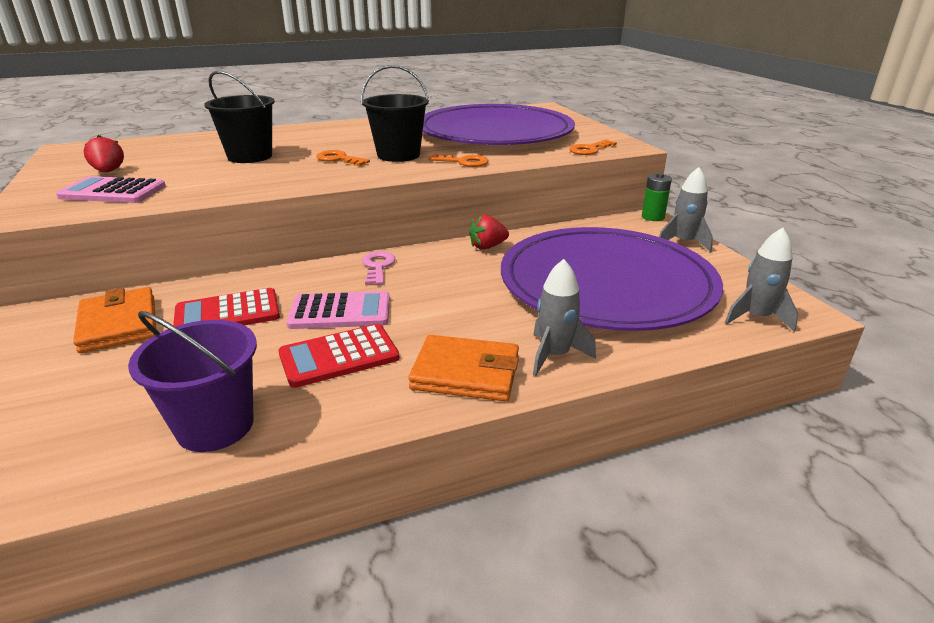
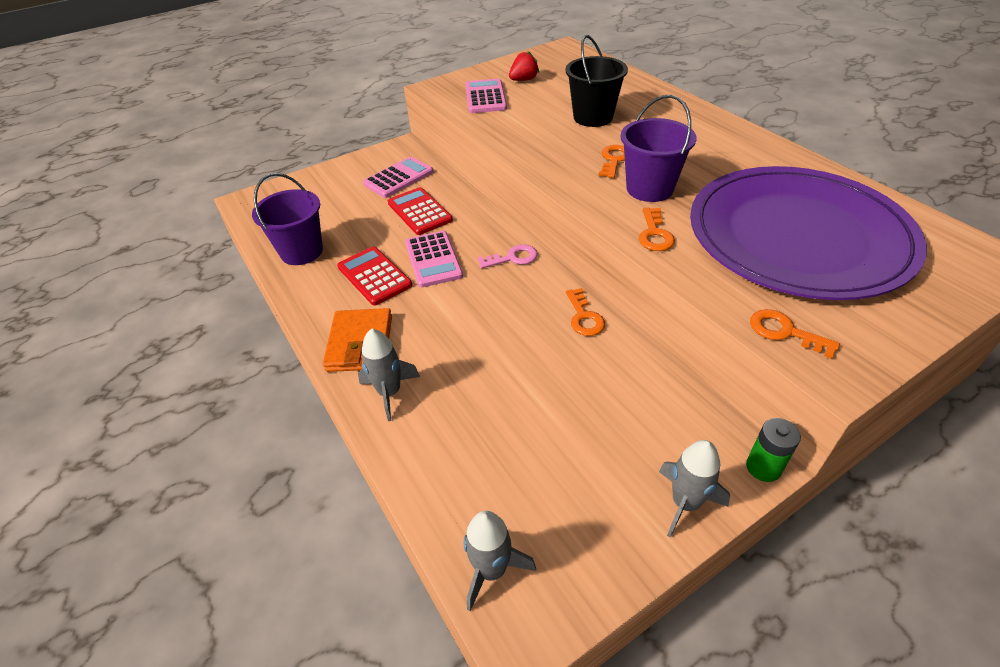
camera: 80 degrees right, 15 degrees up
(119, 324) = (398, 178): orange wallet -> pink calculator
(398, 155) = (649, 188): black bucket -> purple bucket
(487, 247) = (584, 317): red strawberry -> orange key
(606, 283) = (533, 422): purple plate -> none

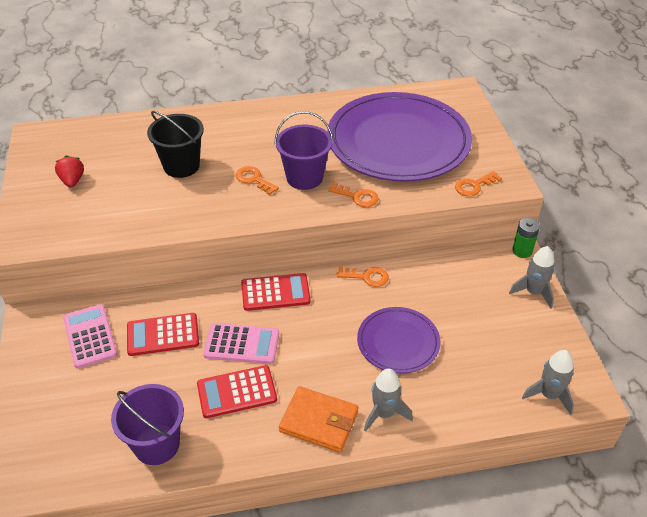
camera: 70 degrees left, 0 degrees up
(485, 97) = (79, 215): pink calculator -> none
(499, 374) = (398, 342): none -> purple plate
(513, 258) = (275, 292): pink key -> red calculator

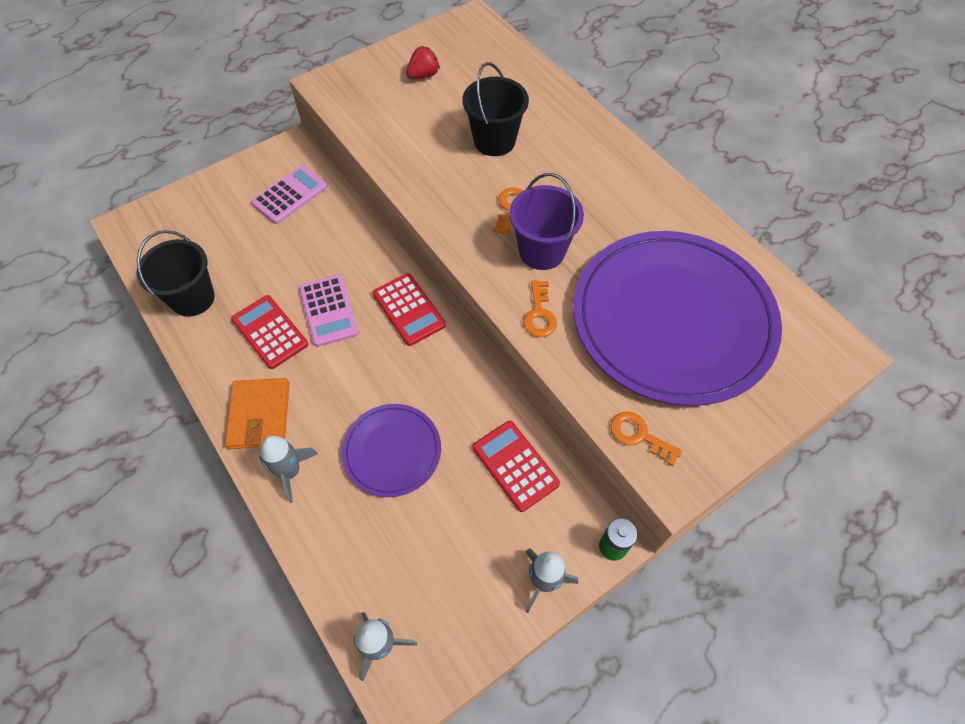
camera: 65 degrees right, 15 degrees up
(156, 444) = (192, 298): purple bucket -> black bucket
(163, 335) = (313, 245): red calculator -> red calculator (515, 465)
(367, 277) = (474, 385): orange key -> none

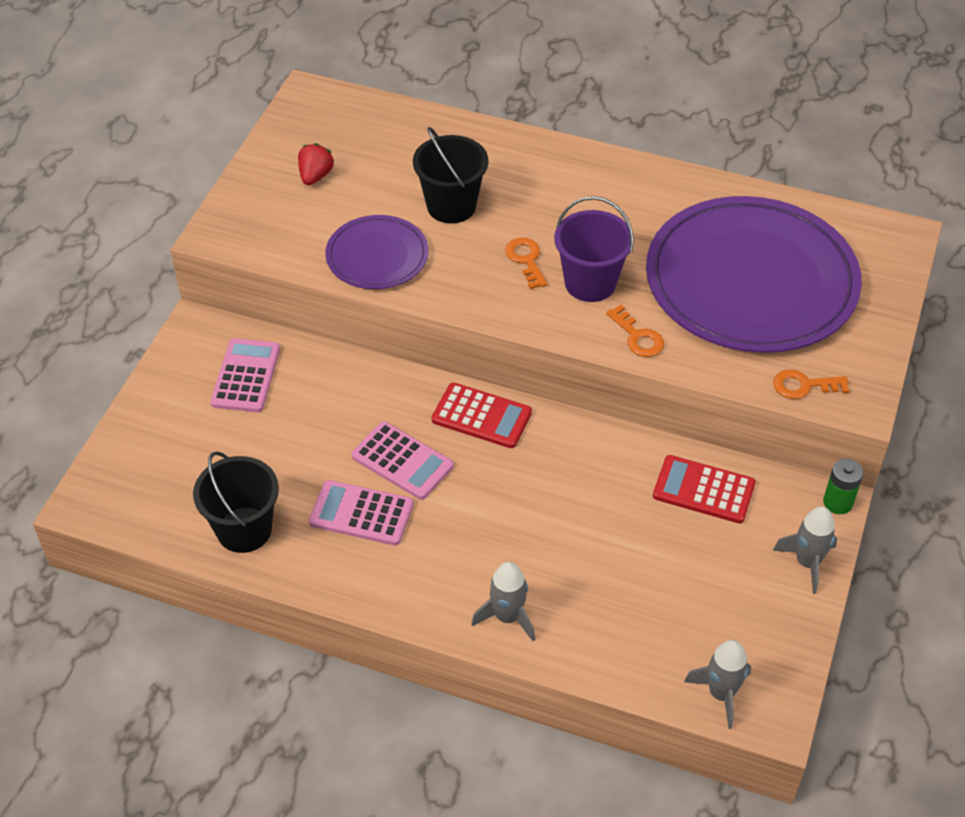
camera: 35 degrees left, 10 degrees down
(259, 415) = (428, 590): orange wallet -> none
(270, 332) = (361, 514): red calculator -> pink calculator
(392, 451) = (584, 543): purple plate -> purple plate (377, 256)

